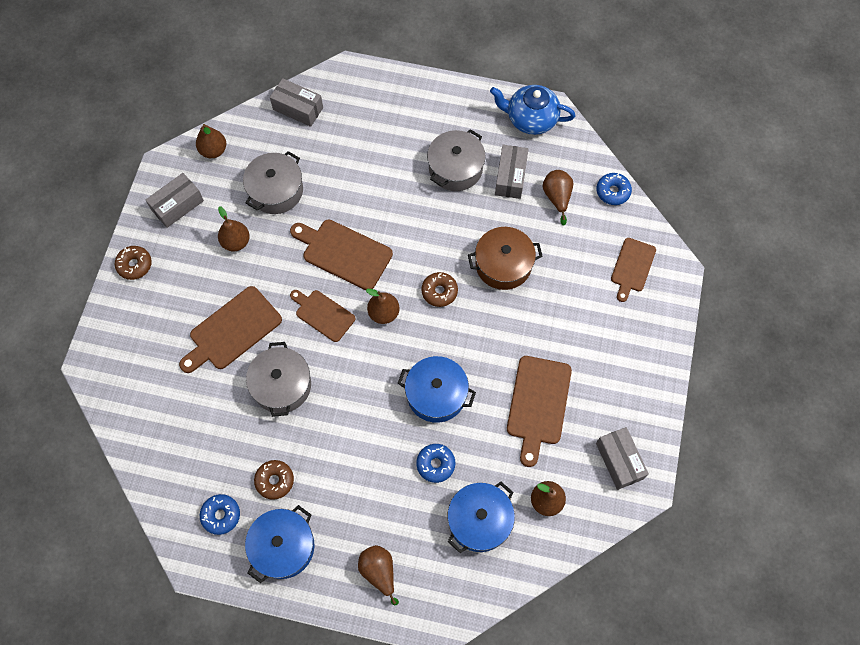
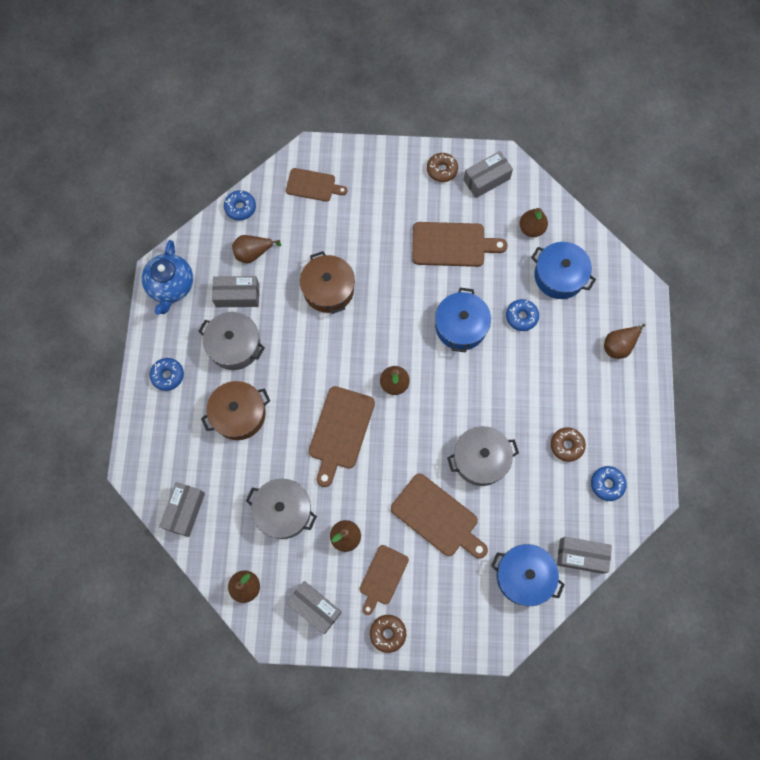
camera: 100 degrees left, 5 degrees up
(153, 468) = (581, 556): none -> grey box
(283, 547) = (619, 426): blue pot -> blue pot (524, 576)
(323, 314) = (405, 437): brown cutting board -> brown cutting board (382, 577)
(382, 164) = (239, 414): none -> brown pot
(435, 107) = (168, 375): none -> blue donut
(439, 291) = (364, 339): brown donut -> brown donut (442, 170)

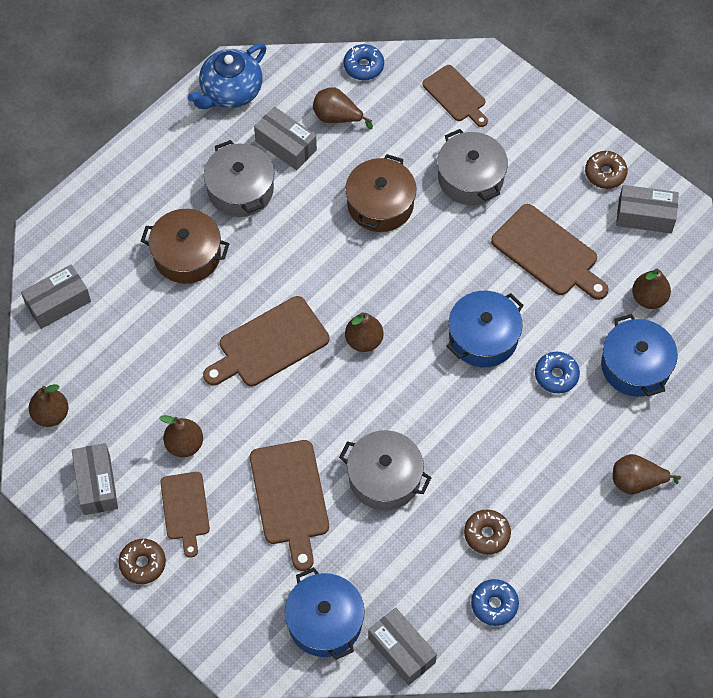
camera: 40 degrees right, 10 degrees down
(168, 375) = (153, 170): blue donut -> none
(283, 511) = (147, 374): grey pot -> grey pot (470, 178)
(382, 577) = (185, 509): brown cutting board -> brown cutting board turned 75 degrees counterclockwise

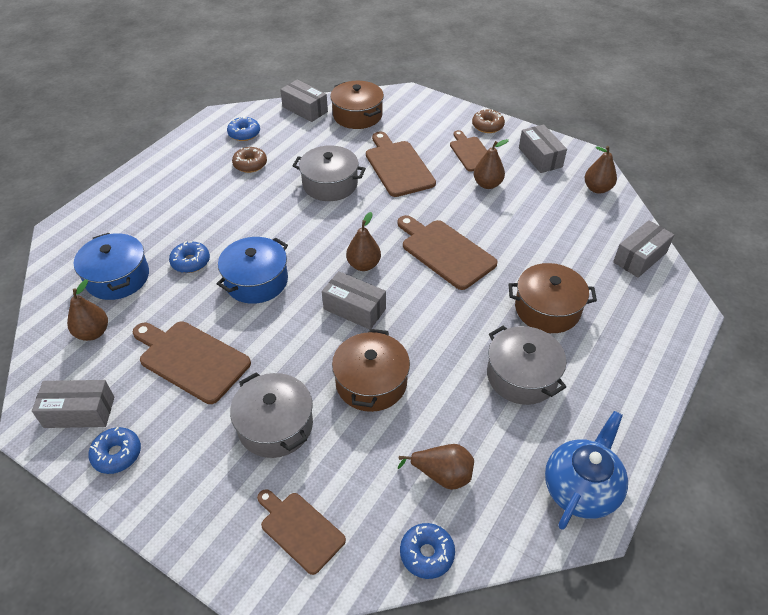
camera: 170 degrees right, 15 degrees down
(269, 344) = (445, 252): brown cutting board -> brown cutting board turned 90 degrees counterclockwise
(286, 145) = (491, 430): grey box -> grey box (354, 309)
(325, 621) = (357, 115): blue pot -> brown pot
(605, 173) = (117, 454): brown donut -> blue donut
(636, 482) = (131, 204): brown pear -> none

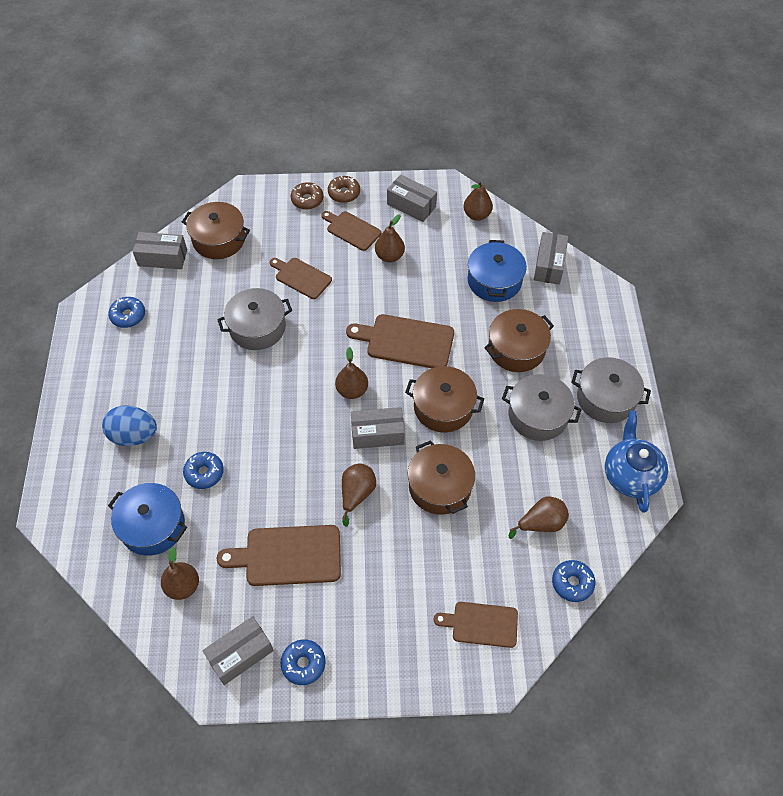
camera: 35 degrees left, 10 degrees up
(169, 210) = (134, 435): none -> blue egg
(250, 164) = (165, 346): brown donut -> brown donut (307, 200)
(256, 281) = (277, 456): blue pot -> blue pot (494, 281)
(275, 425) = (400, 564): grey pot -> grey pot (606, 398)
(292, 345) = (357, 494): none -> brown pear
(398, 166) = (301, 277): brown cutting board -> brown cutting board, size x0.65
(433, 319) = (443, 407): none -> brown pot

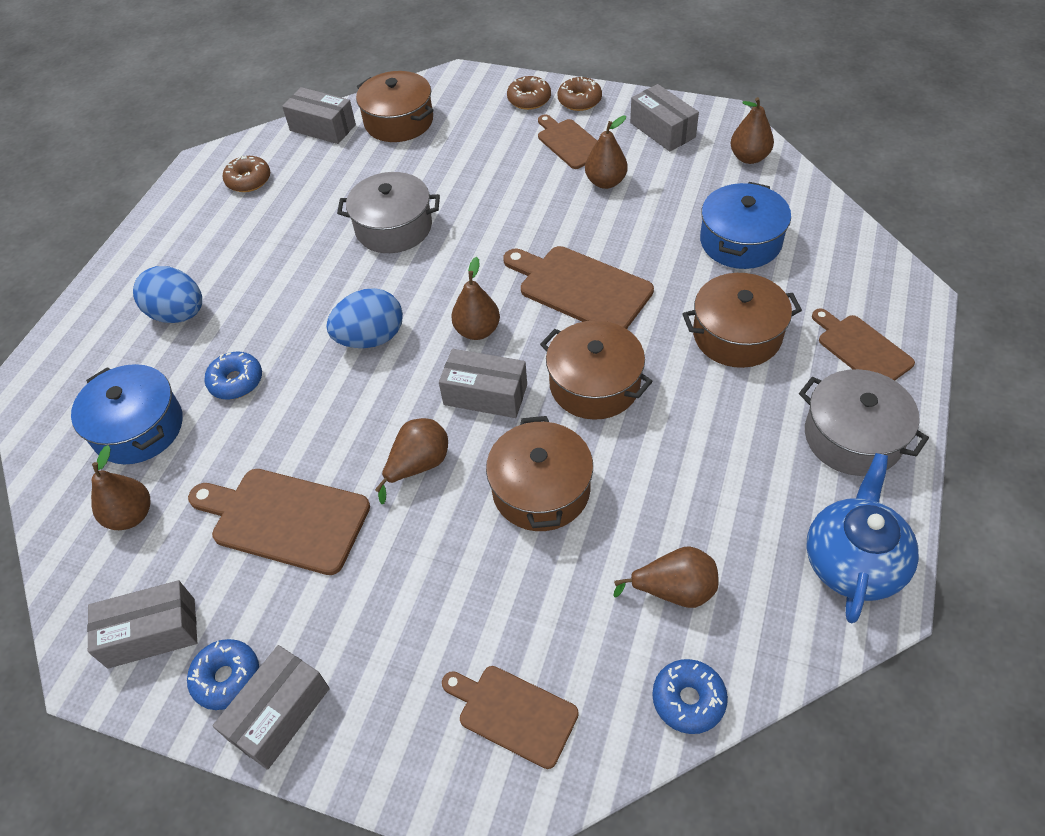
camera: 25 degrees right, 5 degrees down
(128, 316) = (248, 180): blue donut -> brown donut
(283, 416) = (371, 338): none -> blue egg
(301, 277) = (478, 182): brown cutting board -> brown cutting board (861, 349)
(538, 415) = (733, 432): grey pot -> none
(549, 265) = (831, 239): grey box -> grey box (279, 714)

